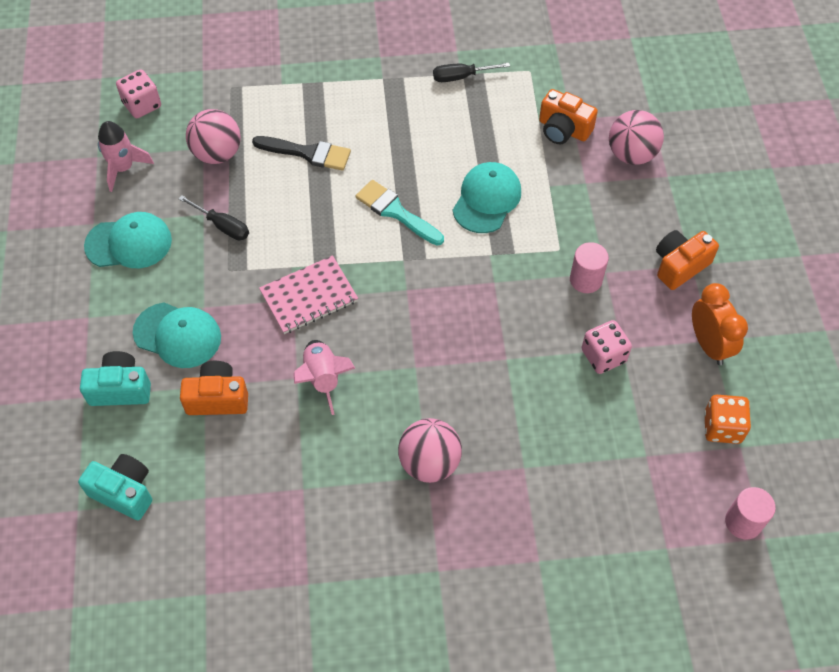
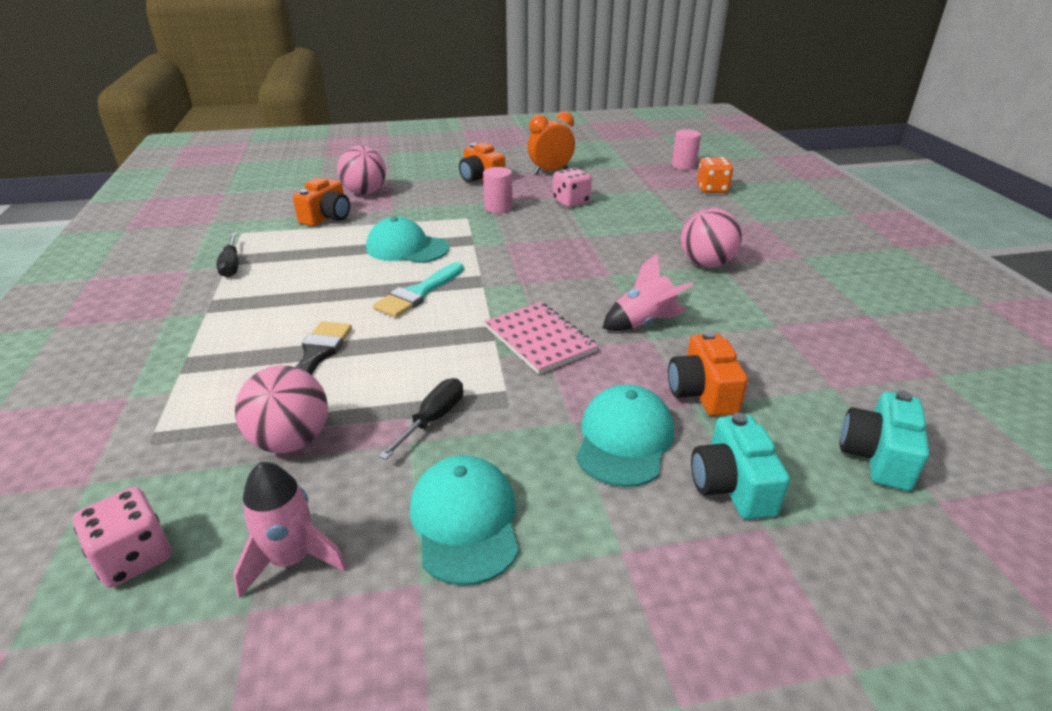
camera: 95 degrees left, 25 degrees down
(722, 427) = (616, 169): orange dice -> orange dice (712, 189)

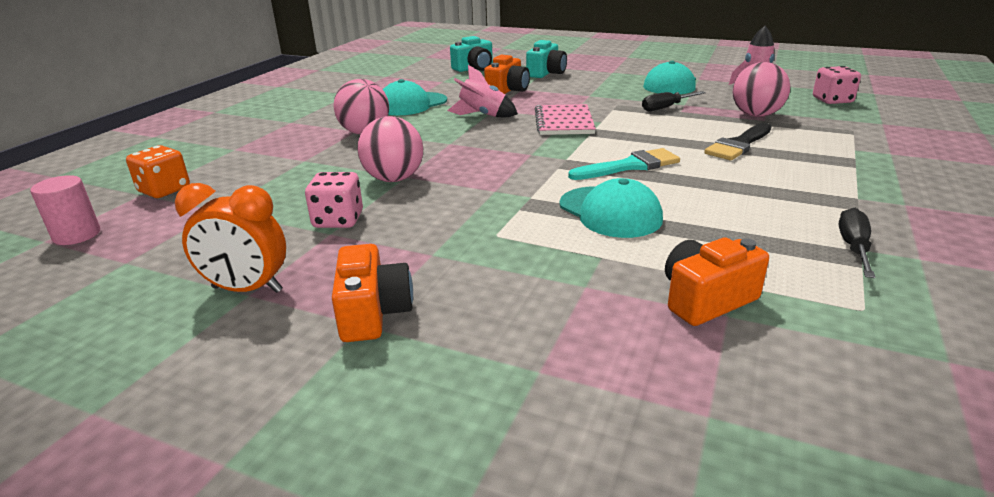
camera: 145 degrees left, 5 degrees down
(365, 193) = (613, 348): pink ball -> pink ball (394, 179)
(498, 208) = (437, 238): pink cylinder -> none
(624, 439) = (572, 87): turquoise cap -> turquoise cap (411, 104)

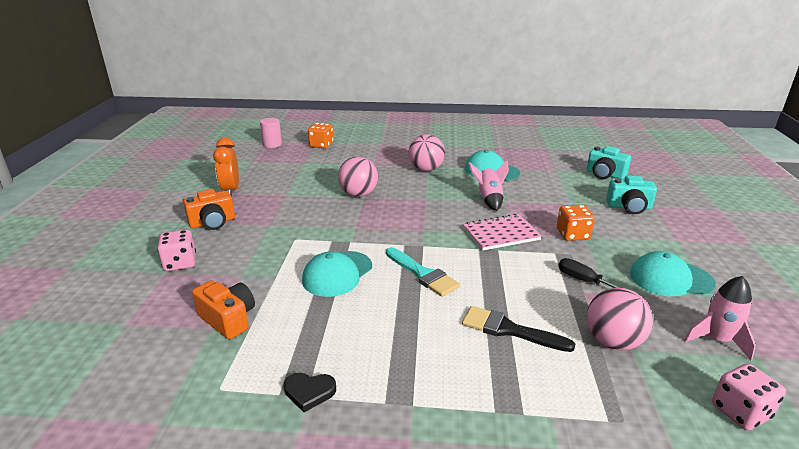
camera: 70 degrees right, 0 degrees up
(338, 220) = (301, 192): pink dice -> pink dice (180, 263)
(507, 90) = (559, 198): orange camera -> none
(583, 98) = (572, 235): none -> orange dice
(853, 247) = (309, 392): black screwdriver -> black heart

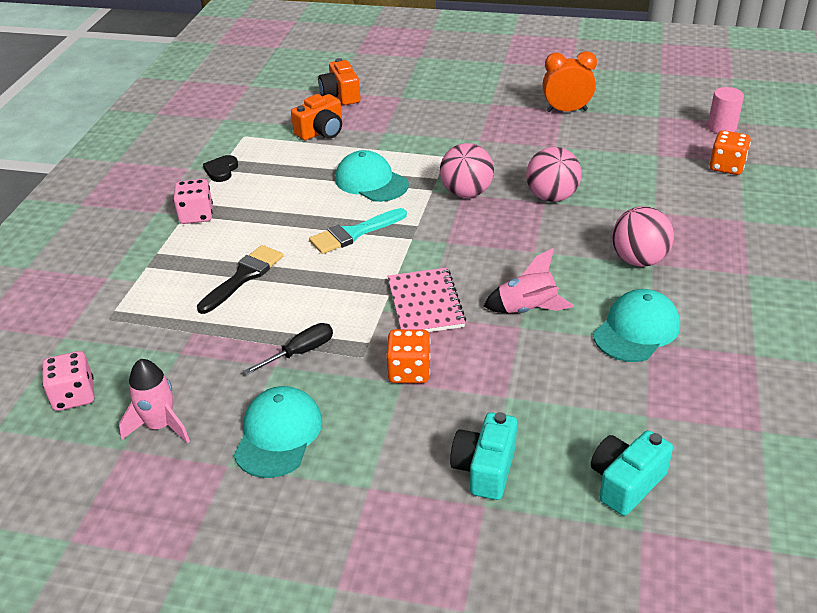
camera: 100 degrees right, 10 degrees up
(180, 263) = (414, 101): pink dice -> pink dice (196, 215)
(212, 222) = (489, 108): orange camera -> orange camera (340, 95)
(612, 341) = (196, 342): pink ball -> pink ball (466, 193)

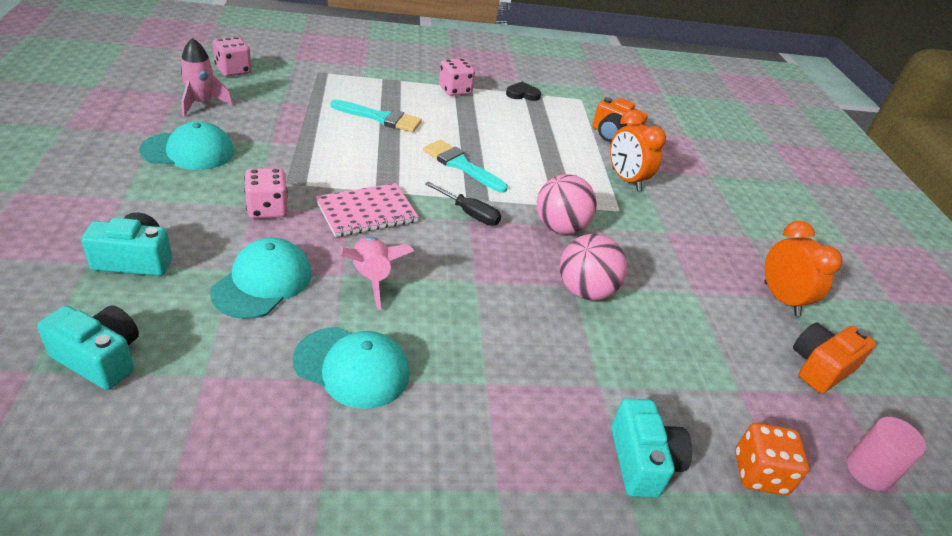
camera: 65 degrees right, 0 degrees up
(243, 277) = (381, 118): black brush -> turquoise brush
(300, 352) = (288, 152): black screwdriver -> black screwdriver (469, 214)
(340, 95) = (684, 140): orange camera -> orange camera (820, 367)
(371, 182) = (547, 168): turquoise cap -> turquoise cap (263, 282)
(399, 142) = (626, 180): none -> orange clock
(409, 371) = (267, 209): orange dice -> pink dice
(639, 260) = (489, 369): pink ball -> none
(720, 209) = (642, 461): none -> turquoise camera

